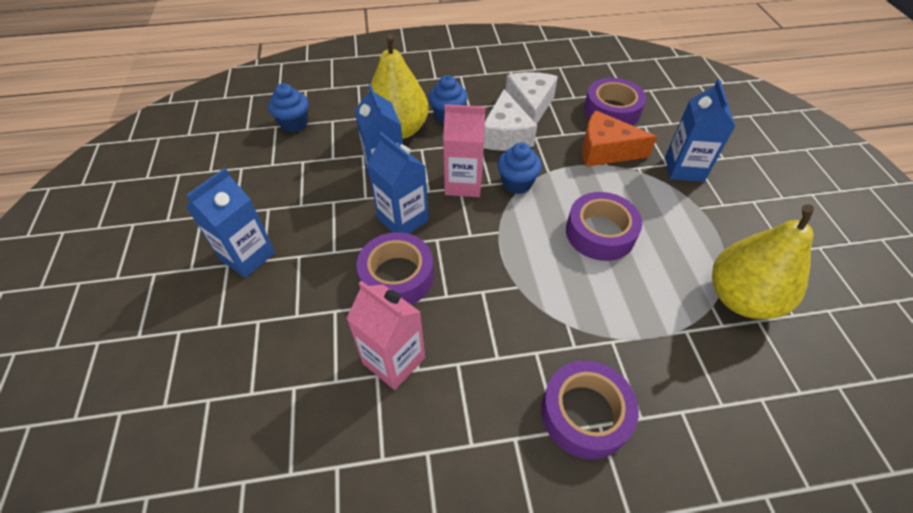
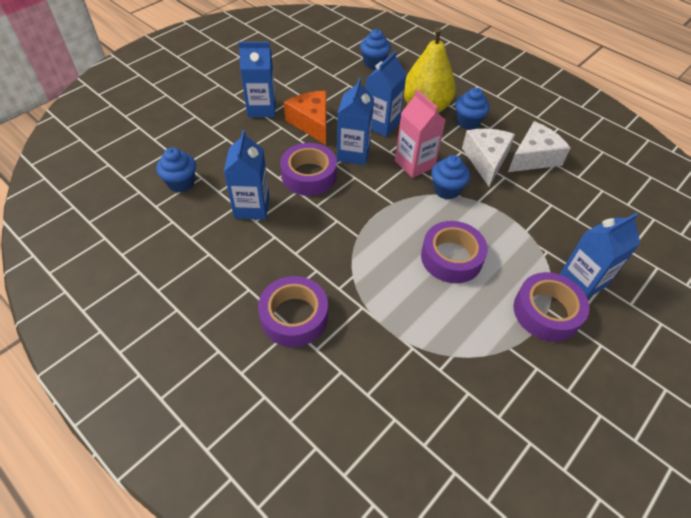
camera: 50 degrees right, 0 degrees up
(280, 417) = (181, 183): none -> blue cupcake
(394, 360) = (252, 207): pink carton -> blue carton
(505, 135) = (486, 160): white cheese -> white cheese turned 135 degrees clockwise
(605, 151) = (540, 223): orange cheese -> orange cheese (311, 123)
(612, 111) = (593, 206): purple tape -> purple tape (546, 312)
(741, 298) = (479, 372): yellow pear -> none

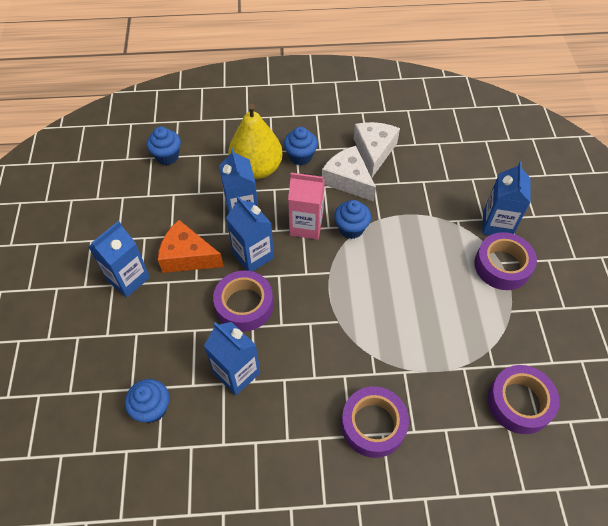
camera: 45 degrees left, 5 degrees up
(451, 257) = (412, 279): purple tape -> purple tape (519, 402)

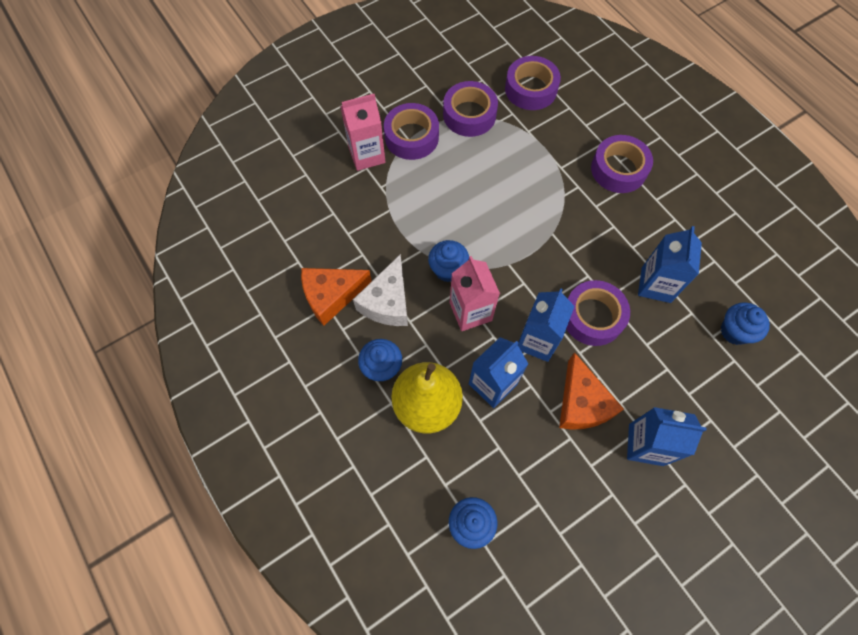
camera: 120 degrees left, 10 degrees up
(374, 151) = (331, 296): white cheese -> orange cheese
(497, 224) = (367, 155): blue carton -> pink carton
(508, 326) = (469, 115): none -> purple tape

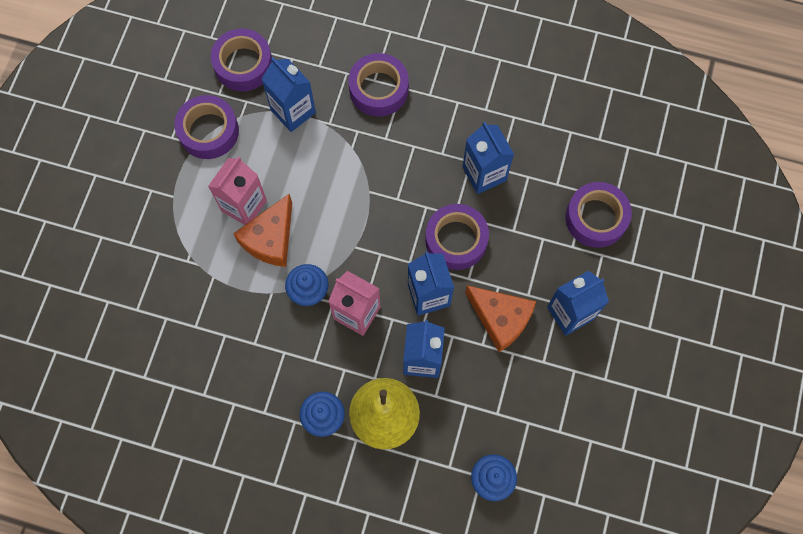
camera: 40 degrees left, 5 degrees up
(331, 296) = (230, 392): orange cheese -> orange cheese (270, 239)
(367, 155) = (148, 240): pink carton -> pink carton (244, 205)
(387, 302) = (282, 359): white cheese -> none
(411, 137) = (174, 192): purple tape -> purple tape (596, 218)
(541, 142) = (293, 111): none -> blue carton
(734, 331) = (570, 167): blue cupcake -> none

